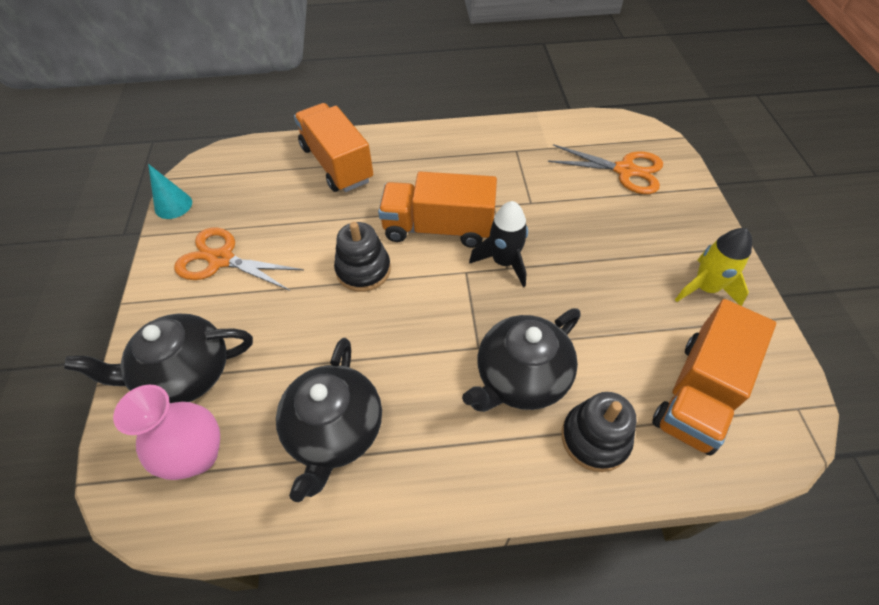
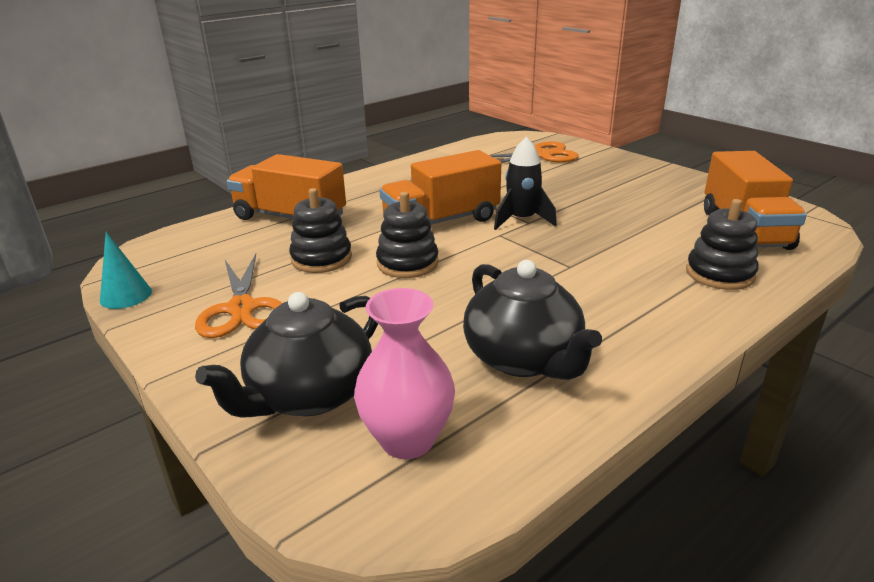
camera: 35 degrees left, 25 degrees down
(221, 260) = (242, 308): orange scissors -> orange scissors turned 90 degrees counterclockwise
(313, 230) = (321, 258): none -> black stacking toy
(520, 378) = (625, 268): black teapot -> none
(705, 288) = (674, 187): yellow rocket -> none

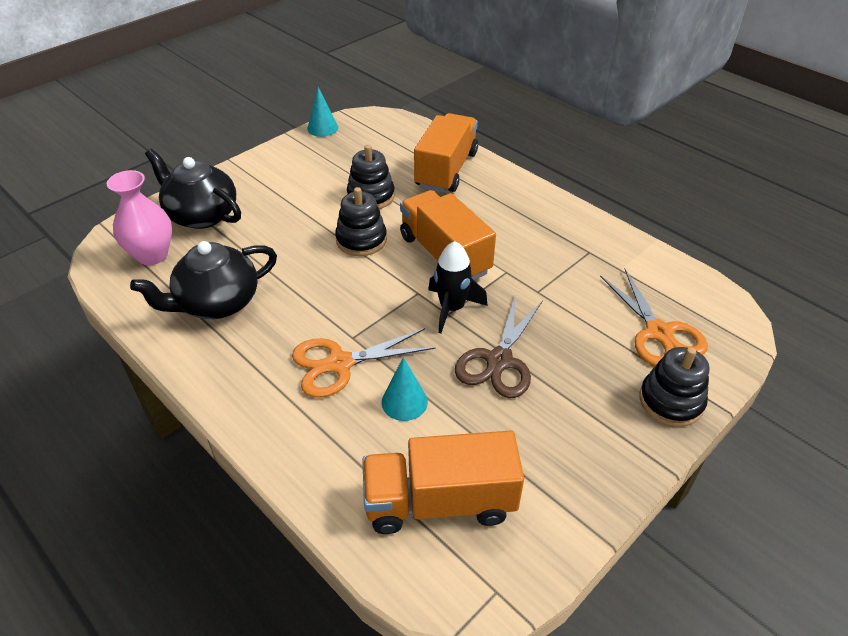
camera: 85 degrees right, 15 degrees up
(242, 308) = (301, 174): orange scissors -> orange scissors (340, 364)
(585, 204) = (499, 361): none -> brown scissors
(647, 241) = (404, 402): none -> turquoise cone
(720, 274) = (330, 448): black stacking toy -> black stacking toy (671, 401)

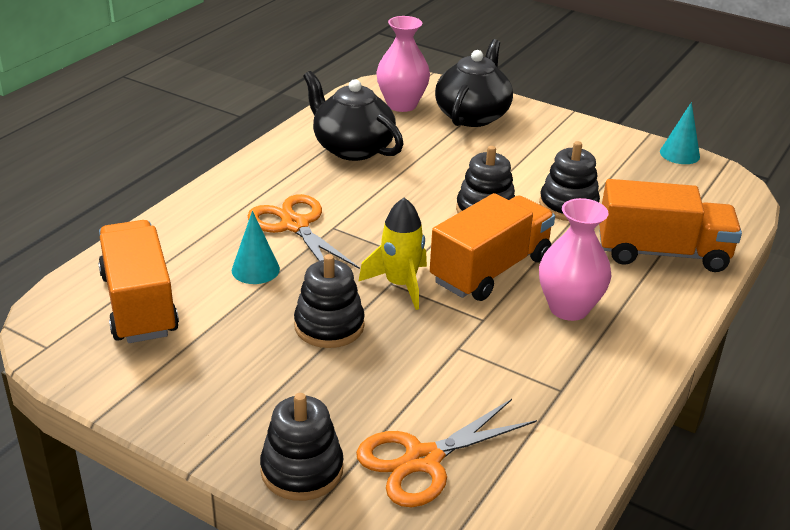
camera: 75 degrees right, 10 degrees down
(452, 308) = (400, 284): black rocket -> yellow rocket
(499, 361) = (329, 326): brown scissors -> black stacking toy
(501, 227) = (568, 308): none -> pink vase

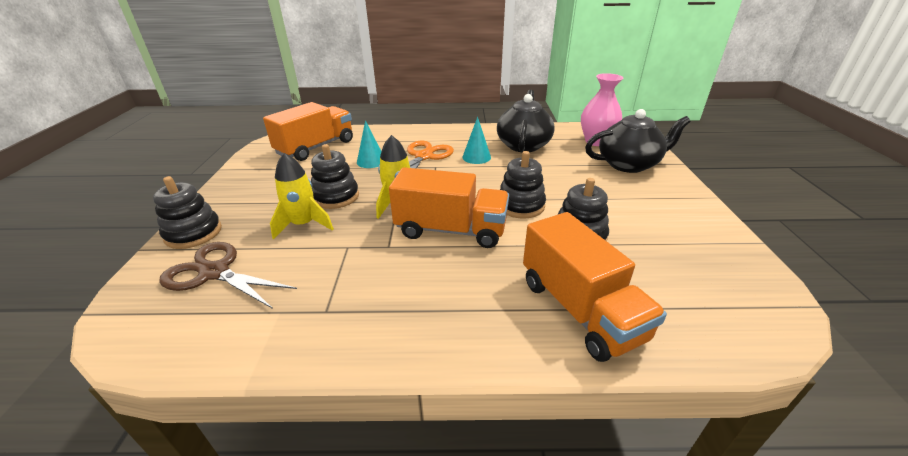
camera: 60 degrees right, 0 degrees up
(376, 368) = (304, 224): none -> yellow rocket
(423, 460) = (214, 273): orange scissors -> brown scissors
(568, 308) = (438, 280): pink vase -> none
(679, 154) = (762, 270): turquoise cone -> turquoise cone (476, 157)

